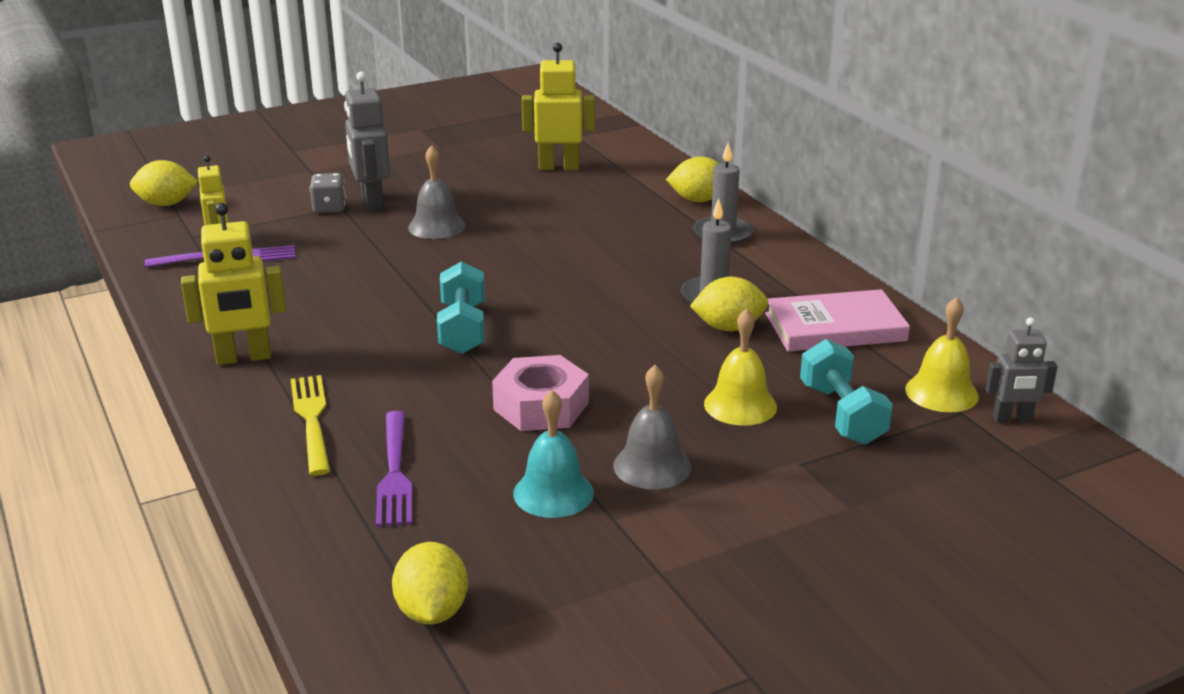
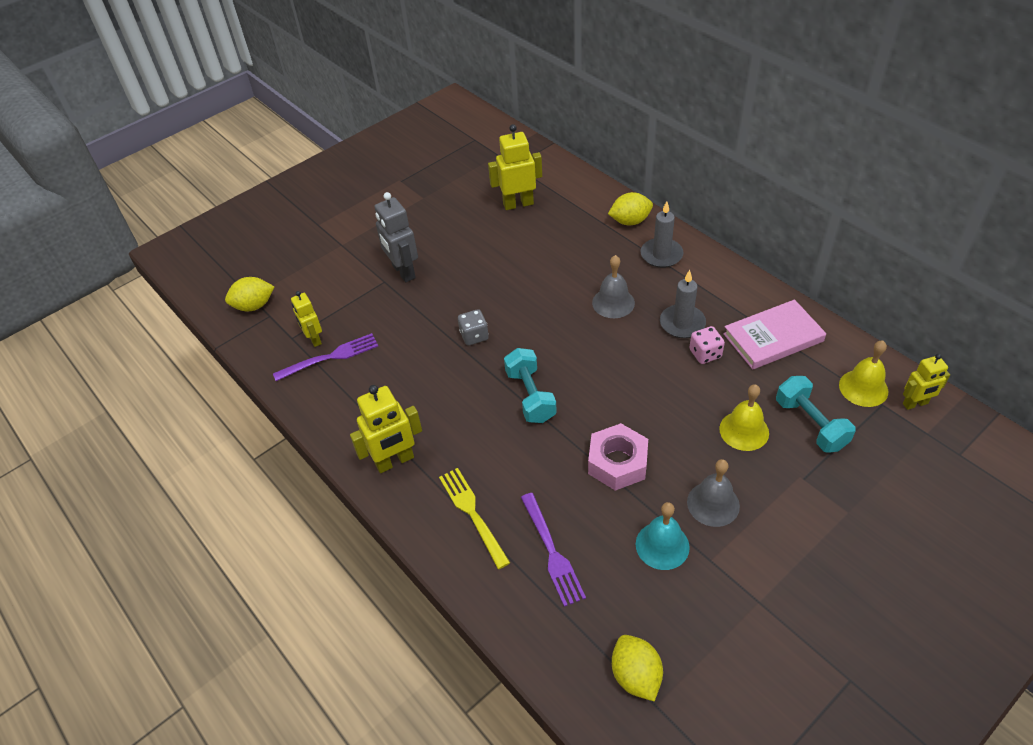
camera: 10 degrees left, 20 degrees up
(329, 208) = (376, 285): grey dice -> grey dice (474, 336)
(436, 226) = (462, 289): grey bell -> grey bell (613, 302)
(728, 327) = (705, 354): yellow lemon -> pink dice
(1012, 419) = (915, 404): grey robot -> yellow robot

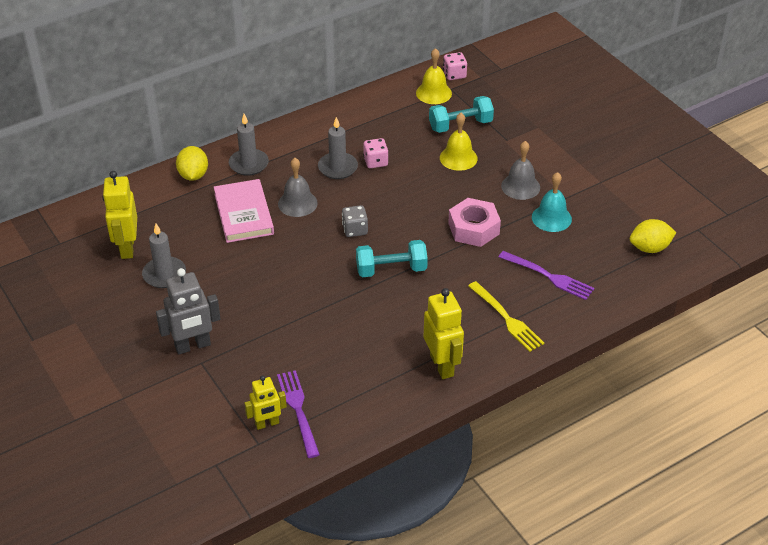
camera: 85 degrees left, 5 degrees down
(254, 306) = (194, 479): yellow lemon -> none
(472, 514) = (506, 318): yellow fork -> yellow fork turned 105 degrees counterclockwise
(474, 336) = (306, 299): grey dice -> grey dice (355, 230)
(489, 234) = (164, 274): none -> grey candle
(552, 552) = (549, 276): purple fork -> purple fork turned 45 degrees clockwise
(773, 337) = (370, 123): pink book -> pink book (243, 214)
(915, 404) = (454, 74): yellow robot -> pink dice

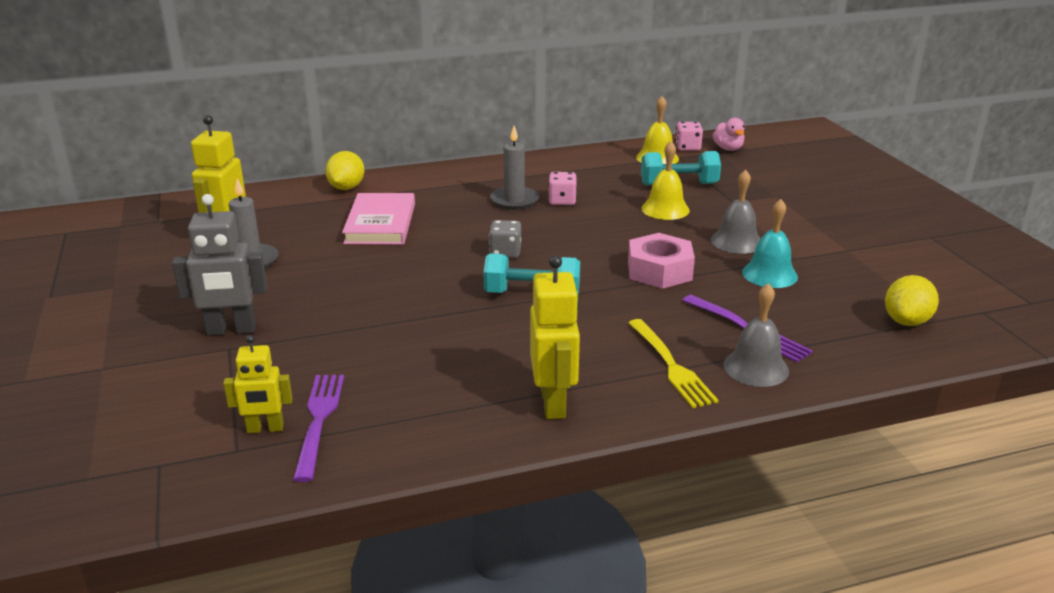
camera: 15 degrees right, 15 degrees down
(248, 164) = (414, 186): grey candle -> none
(297, 203) = (449, 222): grey bell -> grey bell (756, 368)
(487, 71) = (728, 148): none -> pink duck
(650, 248) = (906, 321): yellow lemon -> yellow lemon turned 60 degrees counterclockwise

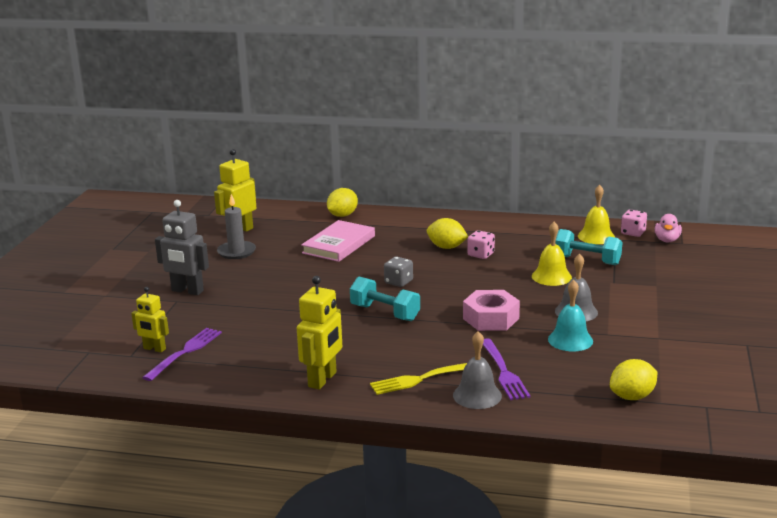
camera: 30 degrees right, 5 degrees down
(514, 200) = (446, 247): grey candle -> yellow lemon
(671, 365) = (422, 379): yellow fork -> yellow fork turned 60 degrees clockwise

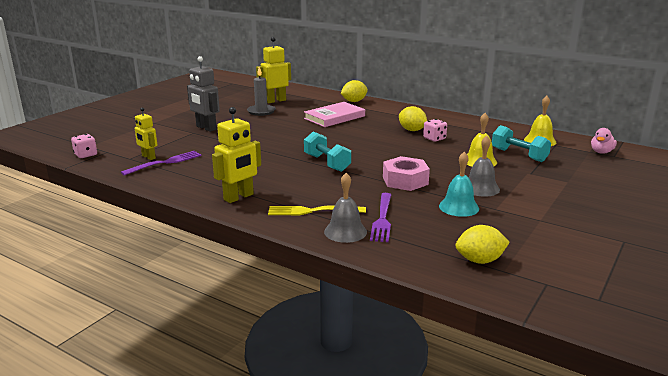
camera: 20 degrees right, 0 degrees up
(398, 282) = (355, 146): grey dice -> none
(633, 233) = (574, 143): pink dice -> pink dice (86, 155)

